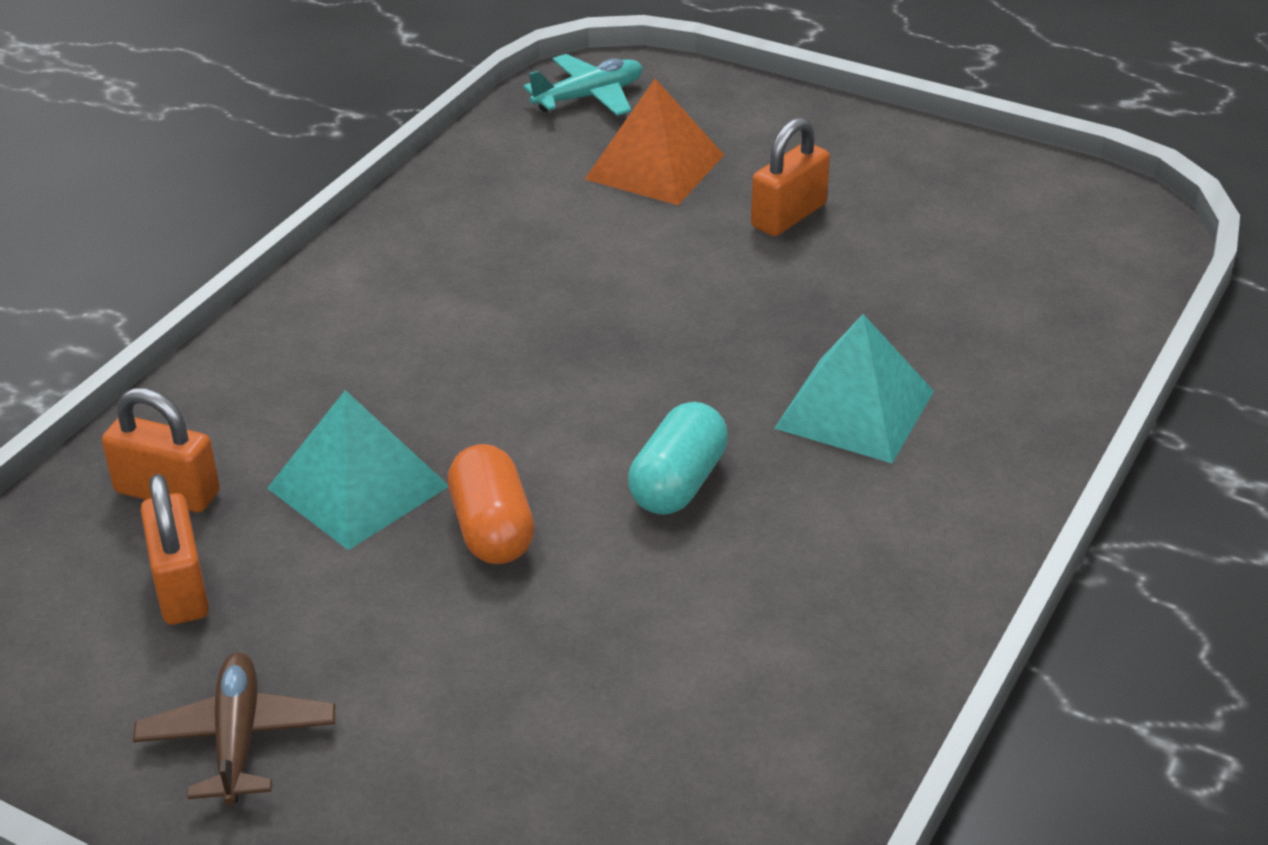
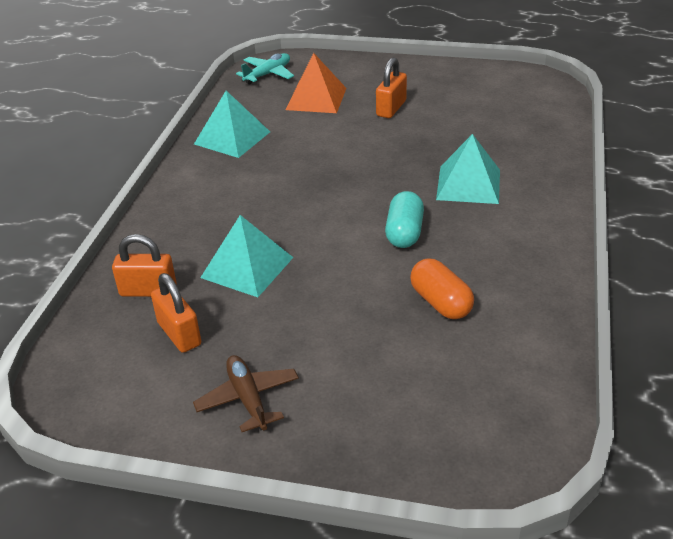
camera: 15 degrees left, 0 degrees up
(458, 219) = (232, 138): none -> turquoise pyramid
(492, 529) = (325, 272): orange capsule -> orange capsule (440, 302)

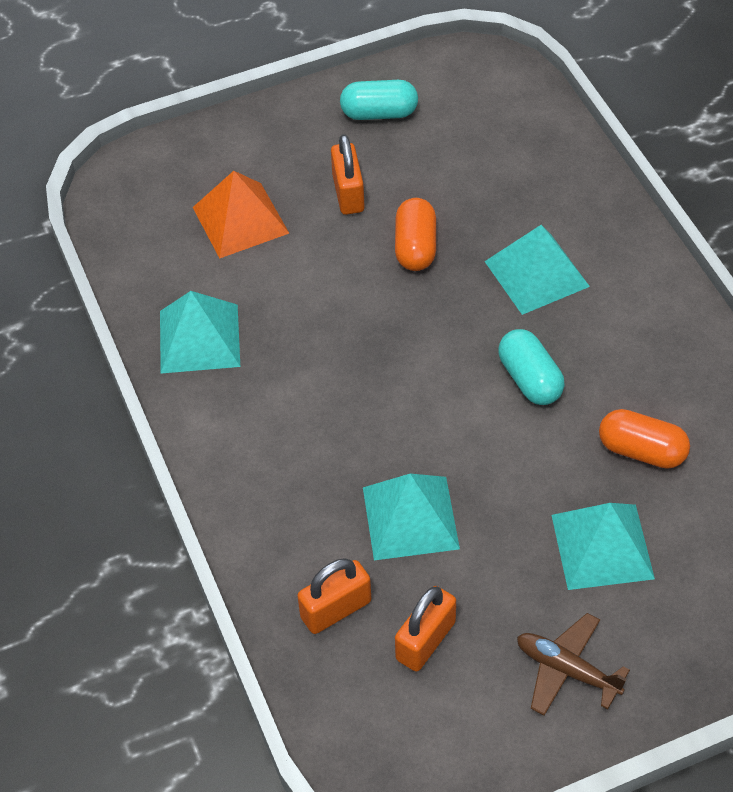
camera: 35 degrees left, 15 degrees up
(179, 334) = (425, 641): orange padlock -> orange padlock turned 75 degrees counterclockwise
(268, 74) = (134, 205): turquoise plane -> none
(353, 342) = (602, 546): none -> turquoise pyramid
(404, 144) = (415, 247): none -> orange capsule
(450, 82) = (379, 113): none -> turquoise capsule

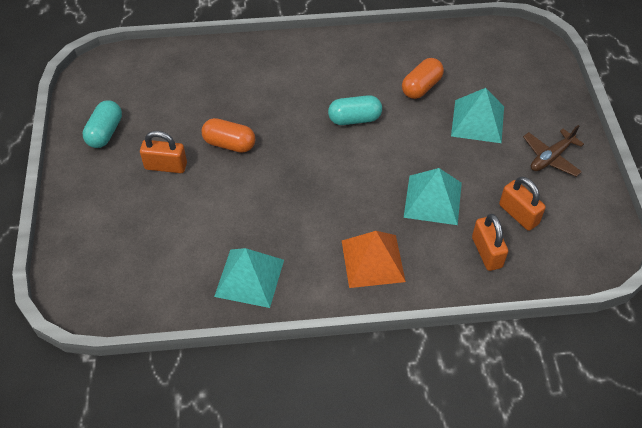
camera: 75 degrees left, 0 degrees up
(240, 220) = (156, 230): orange pyramid -> orange pyramid (373, 261)
(536, 274) = (279, 94): turquoise pyramid -> none

